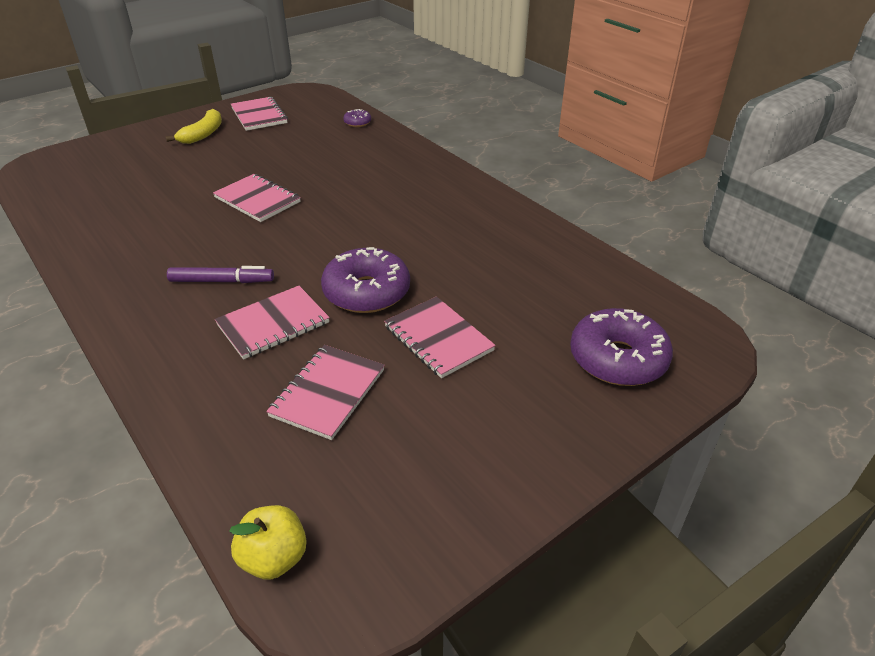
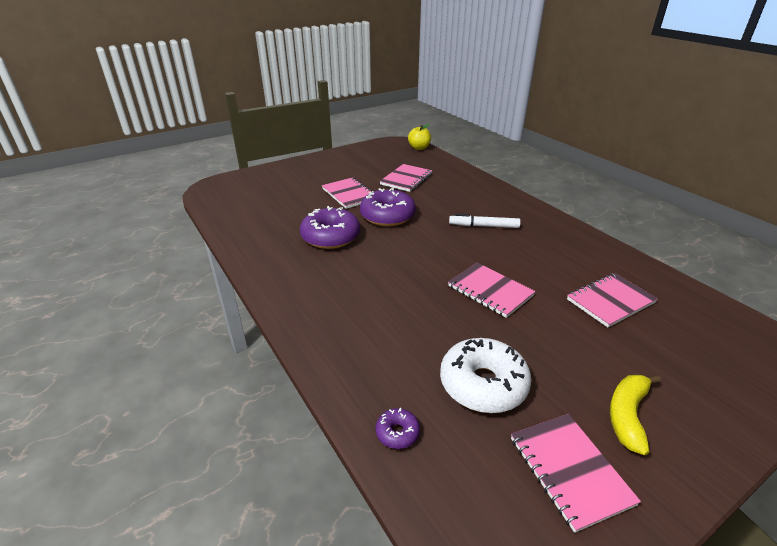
camera: 175 degrees left, 5 degrees down
(222, 281) = (484, 226): purple marker -> white marker
(273, 324) = (441, 204): pink notebook -> pink notebook (610, 301)
(294, 142) = (483, 384): none -> white donut
(617, 359) = (262, 184): purple donut -> purple donut (331, 237)

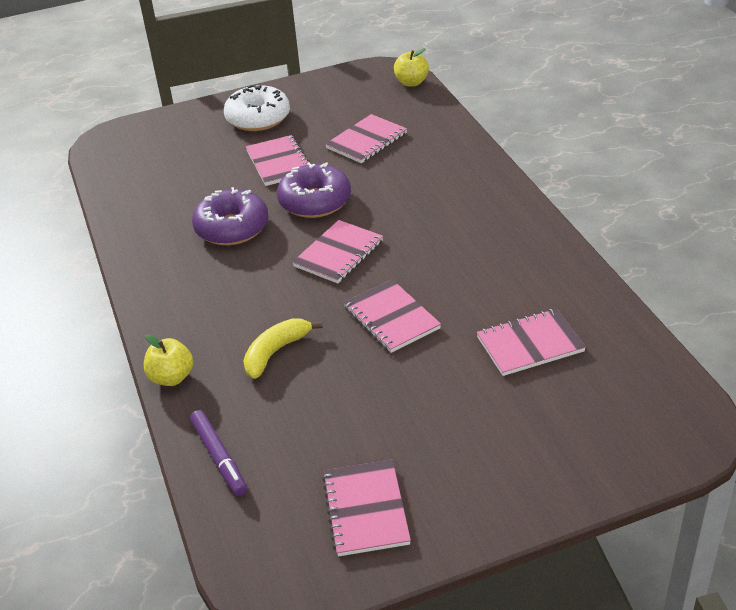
camera: 15 degrees right, 5 degrees up
(321, 358) = (172, 377): none -> yellow apple
(397, 433) = (219, 457): purple donut -> purple marker
(423, 248) = (338, 254): none -> pink notebook
(483, 384) = (326, 422): white donut -> white donut (258, 118)
(484, 226) = (433, 226): white marker -> none
(628, 415) = (458, 469): yellow banana -> yellow banana (276, 352)

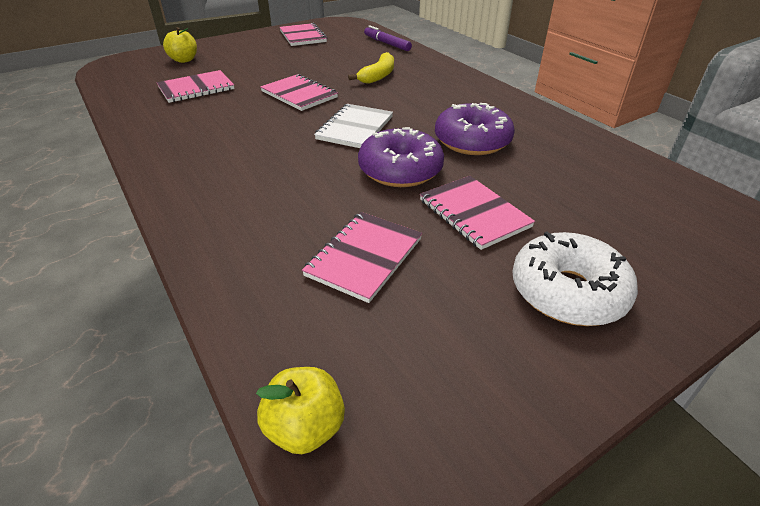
camera: 165 degrees right, 0 degrees up
(172, 377) = (439, 63): yellow apple -> yellow apple (184, 60)
(338, 254) = (355, 128): pink notebook -> white notebook

